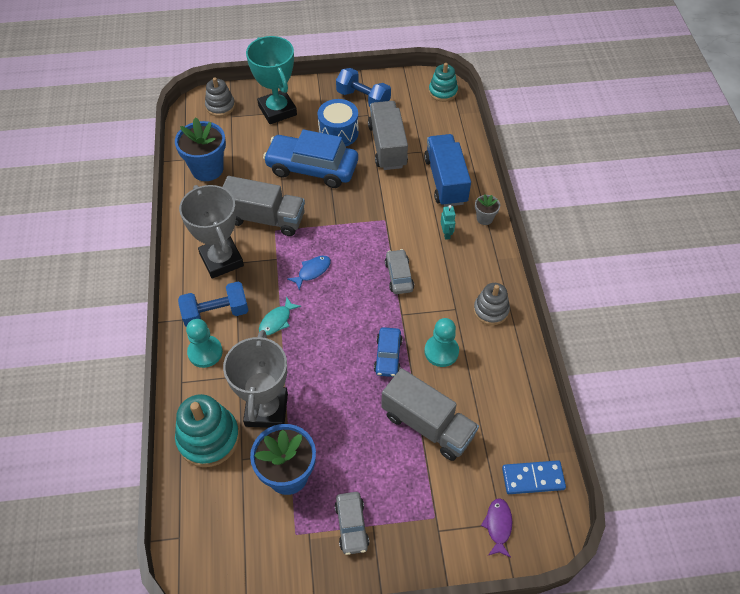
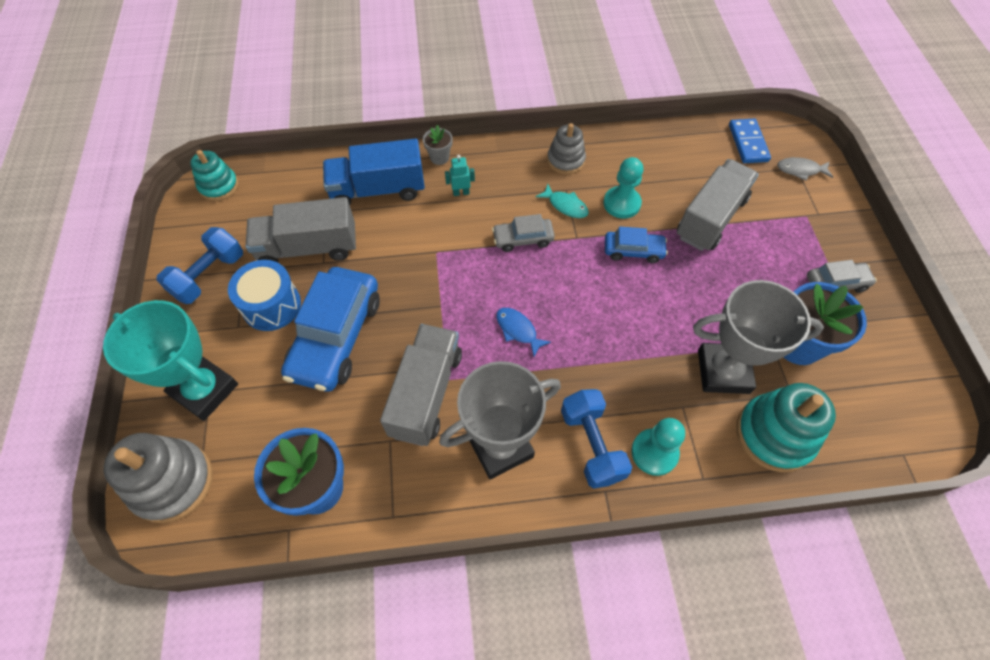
camera: 90 degrees left, 5 degrees up
(220, 106) = (172, 482): grey stacking toy -> grey stacking toy, size x1.59
(277, 110) = (205, 390): turquoise trophy -> turquoise trophy turned 60 degrees clockwise
(277, 321) = (597, 367): turquoise fish -> turquoise fish (565, 205)
(498, 526) = (800, 170): purple fish -> grey fish

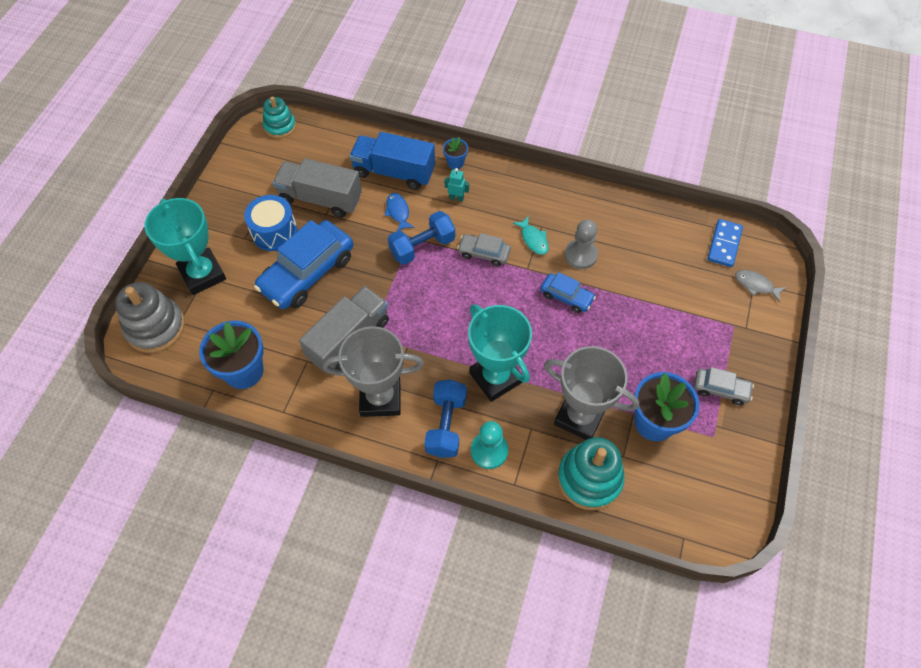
camera: 25 degrees right, 0 degrees up
(209, 276) = (242, 193): blue dumbbell -> blue dumbbell (422, 247)
(439, 157) = (455, 163): grey flower pot -> blue flower pot
(518, 330) = (440, 321): blue fish -> blue fish (398, 212)
(565, 160) = (556, 202): grey stacking toy -> none
(613, 367) = (495, 377): none -> turquoise trophy
(621, 203) = (580, 255): turquoise pawn -> grey pawn
(710, 218) = (648, 295): grey truck -> none

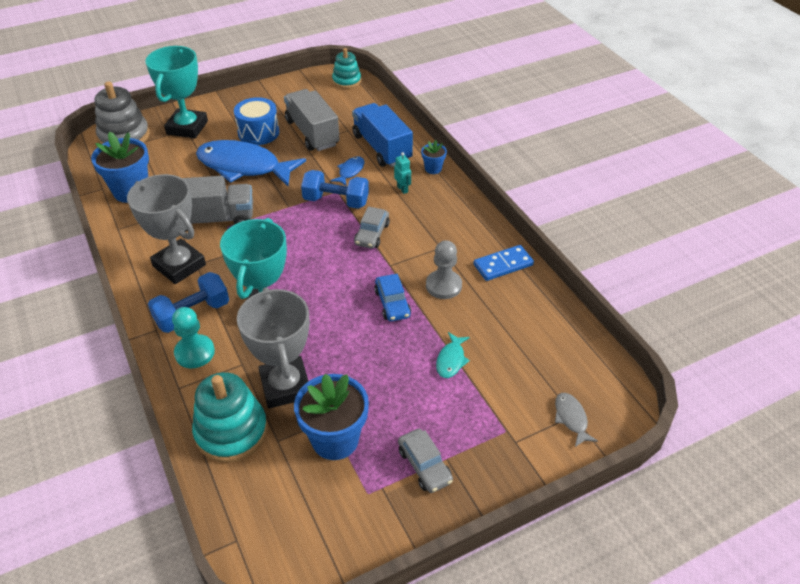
camera: 45 degrees right, 15 degrees down
(307, 273) = (244, 167): blue car -> blue fish
(484, 253) = (372, 234): grey car -> grey car turned 135 degrees counterclockwise
(533, 239) = (421, 251): turquoise fish -> turquoise fish (451, 360)
(724, 244) = (583, 367): blue domino -> blue domino (503, 265)

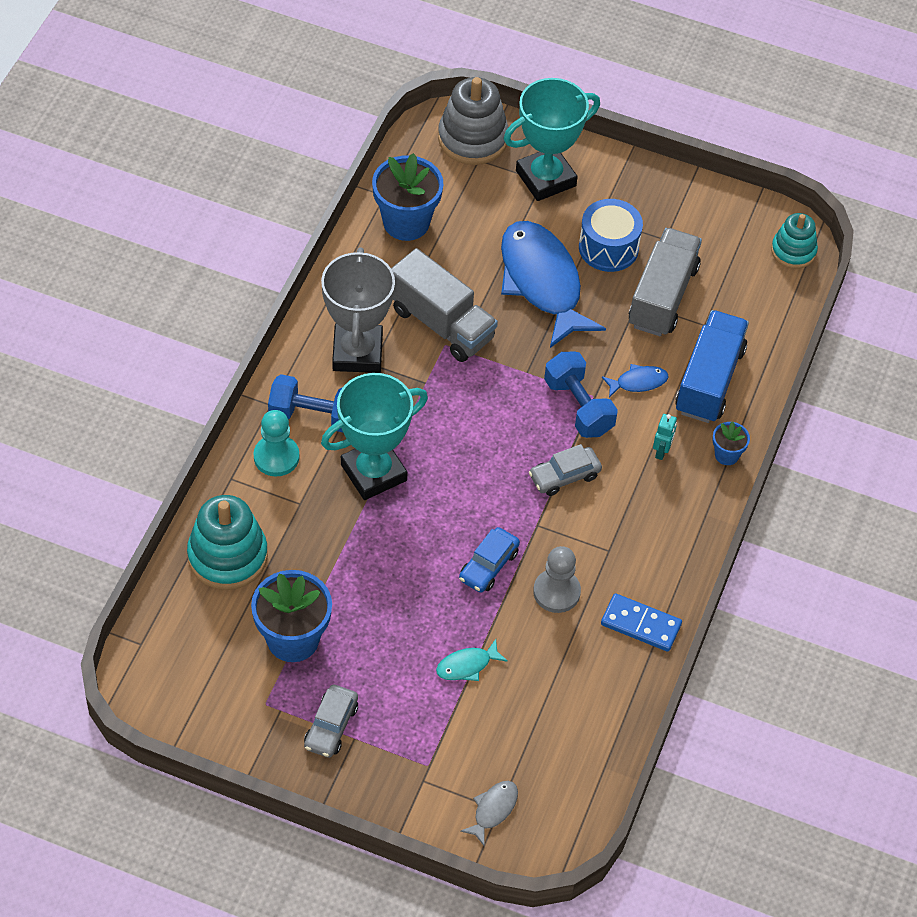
camera: 45 degrees right, 10 degrees up
(285, 386) = (309, 557): grey trophy -> none

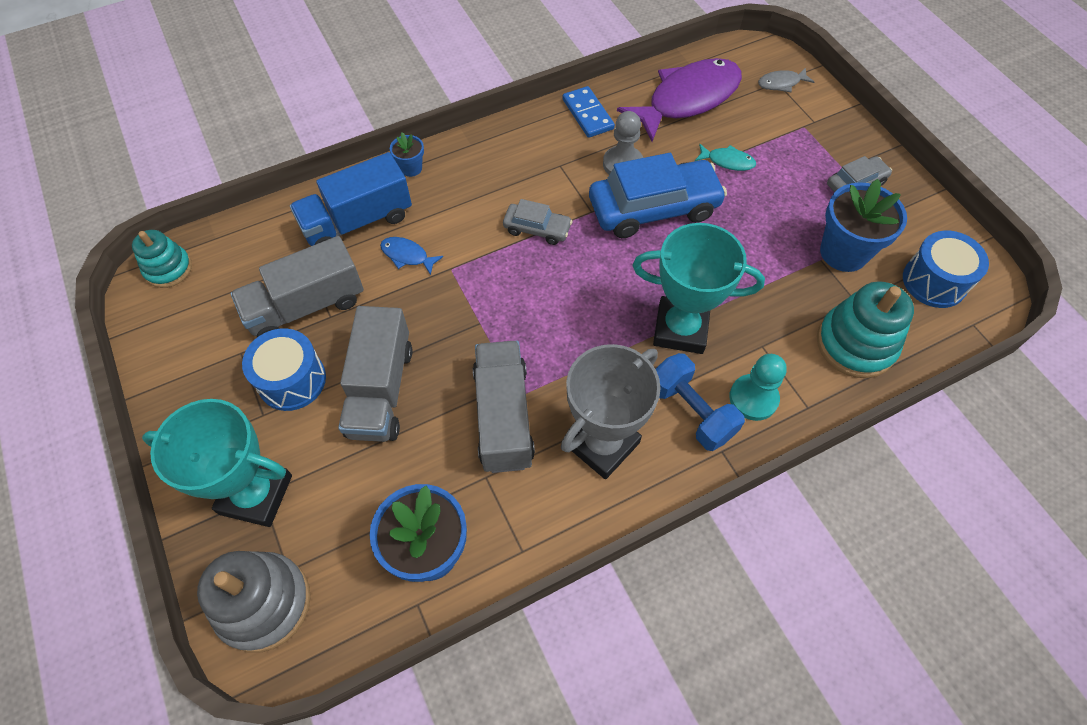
camera: 135 degrees left, 5 degrees up
(196, 664) = (934, 281): none -> blue drum
(488, 566) = (653, 208): blue car -> blue car, size x1.98
(542, 282) = (381, 390): blue fish -> grey truck
(566, 715) = (687, 99): none -> purple fish
(578, 407) = (471, 269): blue dumbbell -> none
(661, 451) = (451, 199): turquoise robot -> none

